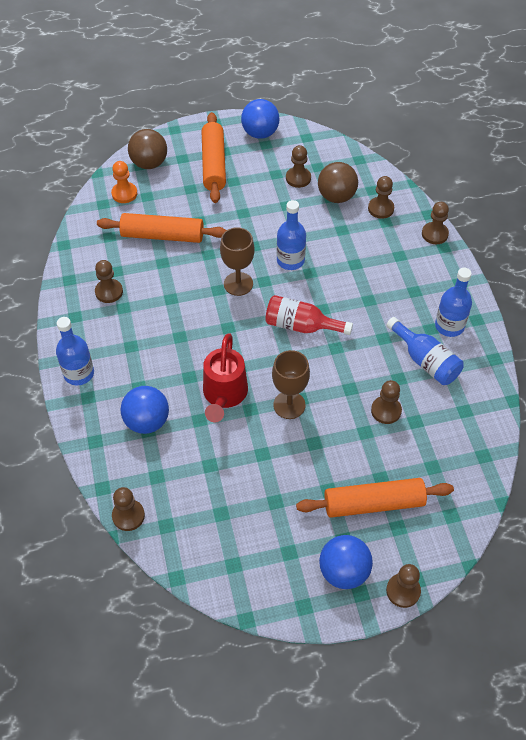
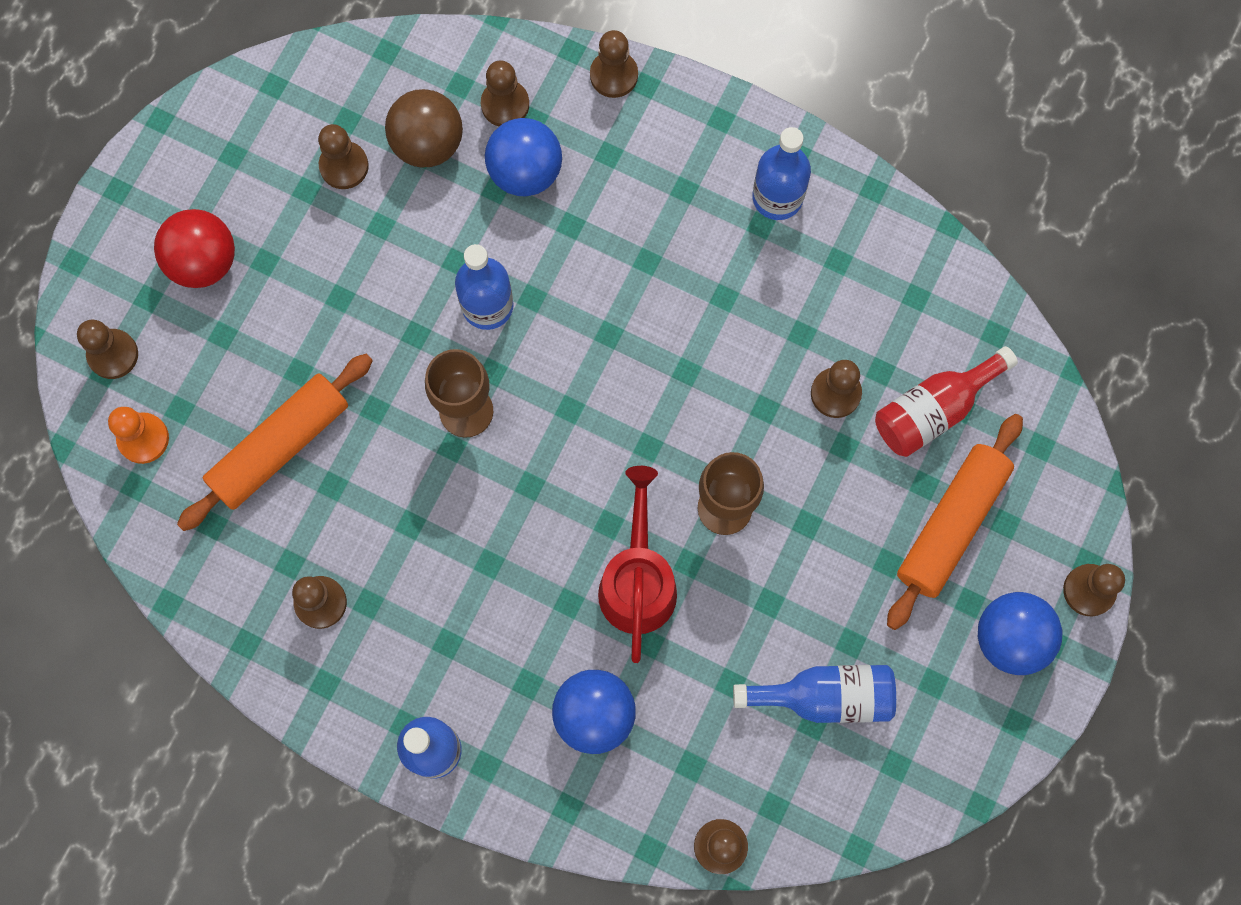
camera: 50 degrees left, 20 degrees up
(149, 163) = (113, 355): brown ball -> brown pawn
(214, 164) = (203, 262): orange rolling pin -> red ball
(224, 395) = (638, 580): red watering can -> red watering can turned 135 degrees counterclockwise
(260, 133) = (202, 144): blue ball -> blue ball (525, 172)
(301, 326) = (612, 386): red bottle -> red bottle (933, 410)
(425, 361) = (804, 277): blue bottle -> blue bottle (825, 696)

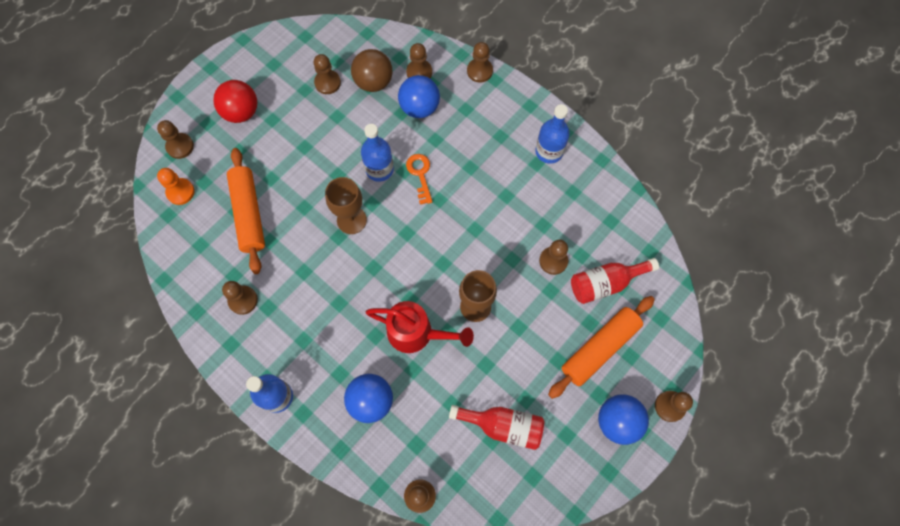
camera: 15 degrees right, 5 degrees down
(280, 446) = (249, 214): orange rolling pin -> orange rolling pin turned 75 degrees counterclockwise
(562, 297) = (420, 175): none -> orange key
(638, 580) = (417, 333): red watering can -> red watering can turned 90 degrees clockwise
(825, 696) = (503, 426): blue bottle -> red bottle

